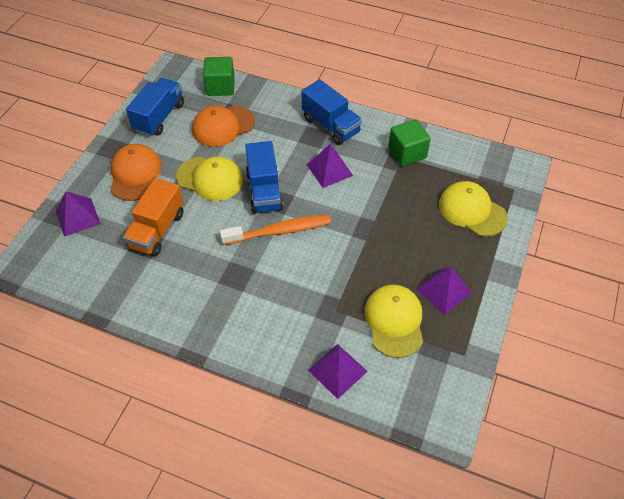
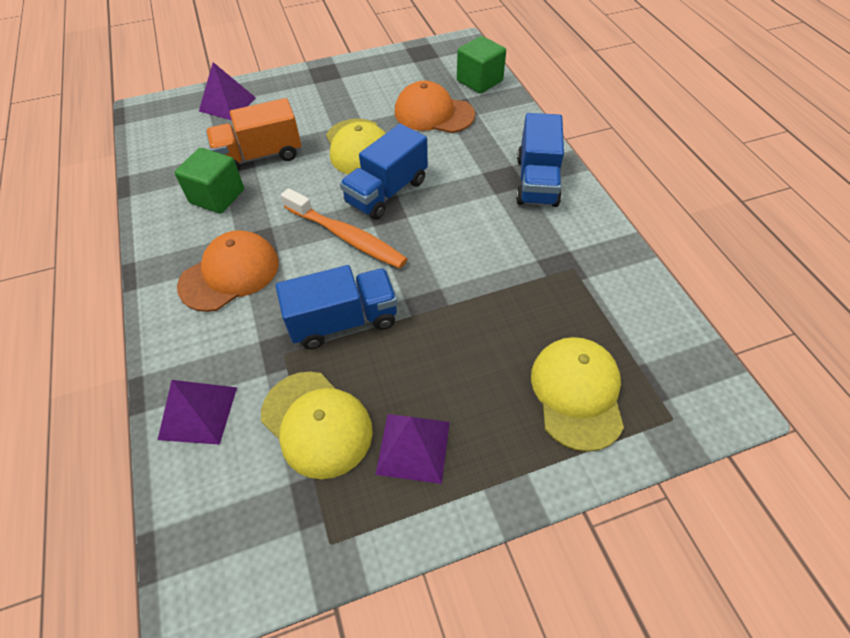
camera: 50 degrees right, 0 degrees up
(135, 174) = (310, 102): orange cap -> orange cap (230, 274)
(159, 117) = (393, 73): blue truck -> blue truck (343, 321)
(329, 170) = (474, 220): purple pyramid -> none
(394, 321) = (317, 423): yellow cap -> yellow cap turned 90 degrees clockwise
(407, 153) = (584, 268): green cube -> green cube (217, 196)

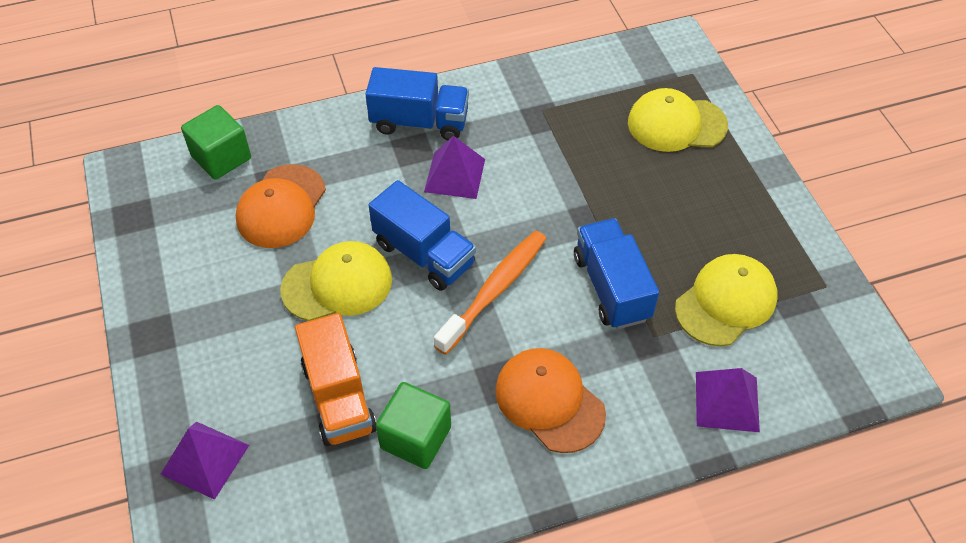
camera: 90 degrees left, 0 degrees up
(413, 447) = (738, 232): purple pyramid -> purple pyramid (455, 175)

